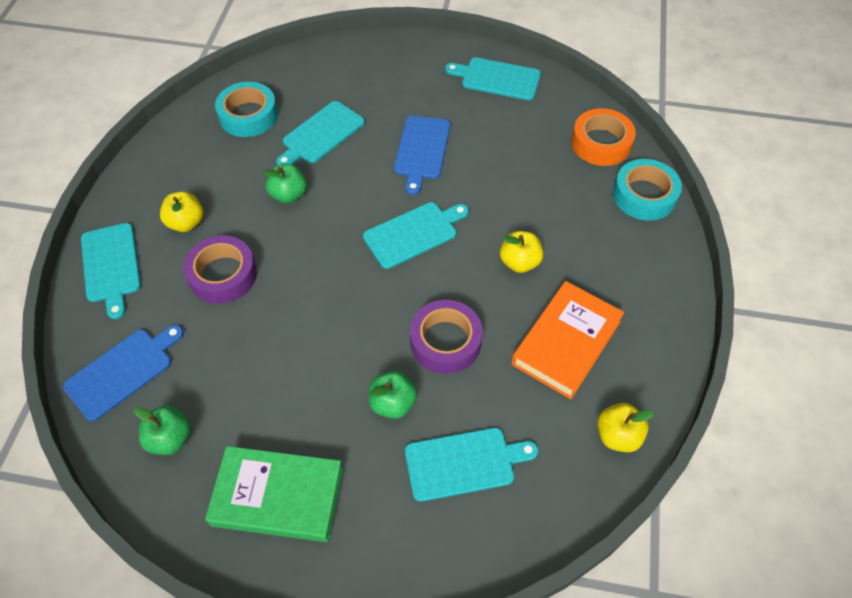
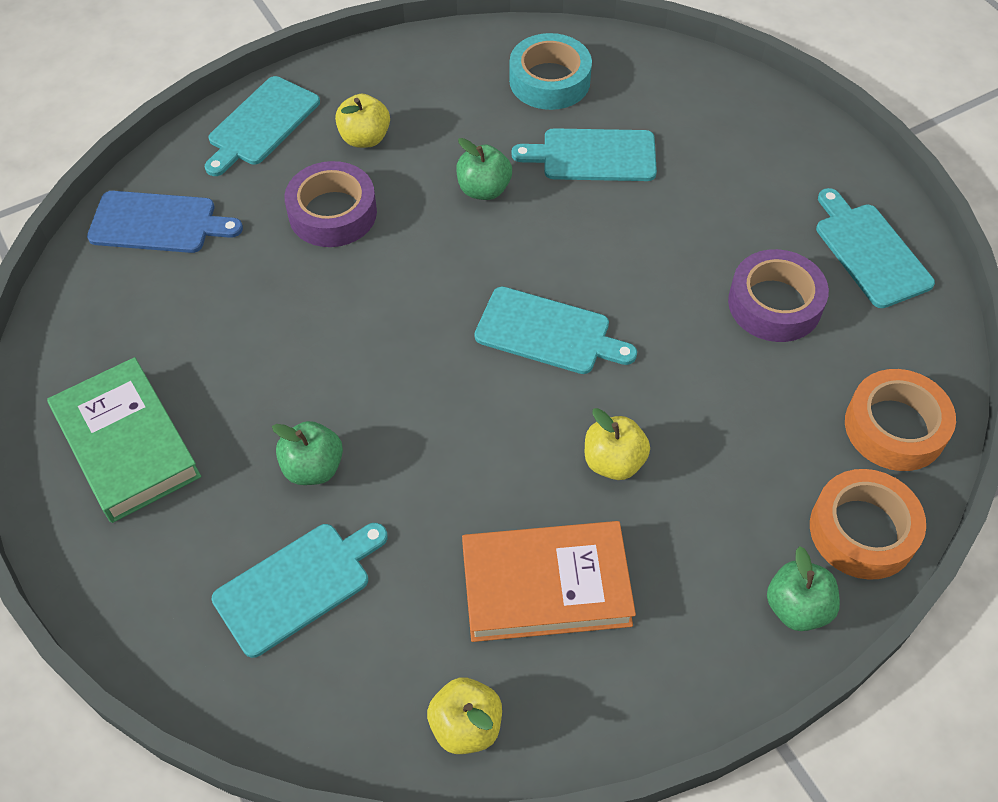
camera: 50 degrees right, 0 degrees up
(170, 439) = (119, 313): green apple -> green apple (797, 607)
(421, 150) = (673, 257): blue cutting board -> none
(445, 341) = (434, 462): purple tape -> purple tape (774, 304)
(464, 463) = (297, 585): turquoise cutting board -> turquoise cutting board turned 75 degrees counterclockwise
(644, 195) = (862, 531): turquoise tape -> orange tape

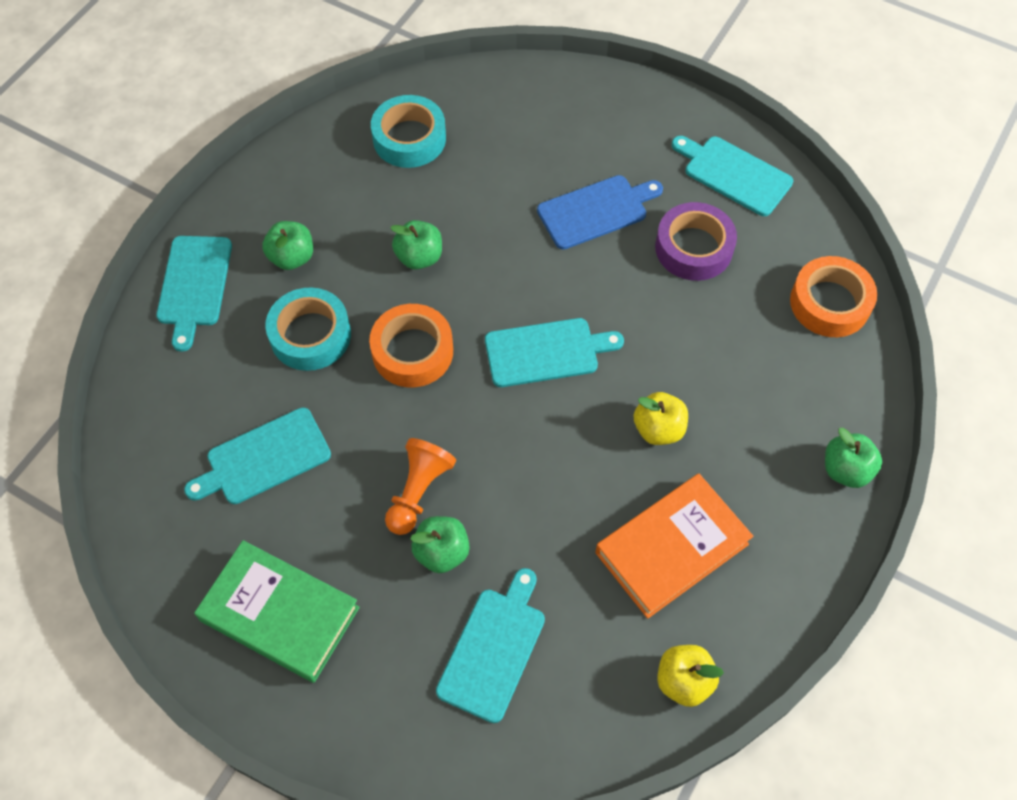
camera: 30 degrees left, 5 degrees up
(158, 223) = (167, 415): blue cutting board -> blue cutting board (596, 211)
(330, 400) = (418, 492): none -> orange pawn
(332, 213) = (310, 335): purple tape -> turquoise tape
(365, 138) = (292, 257): yellow apple -> green apple
(593, 155) = (486, 188): turquoise cutting board -> turquoise cutting board (264, 458)
(862, 531) = (854, 391): orange tape -> orange tape (412, 351)

